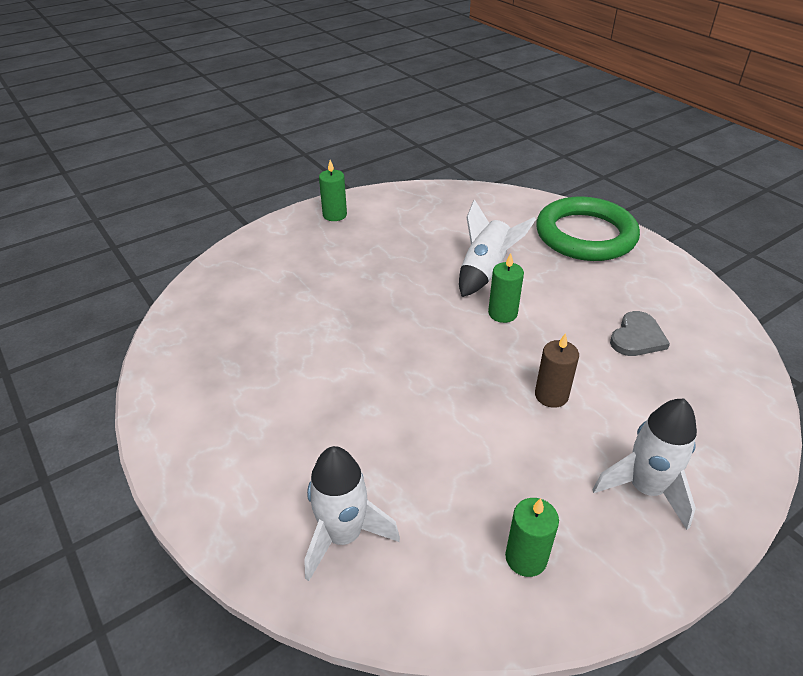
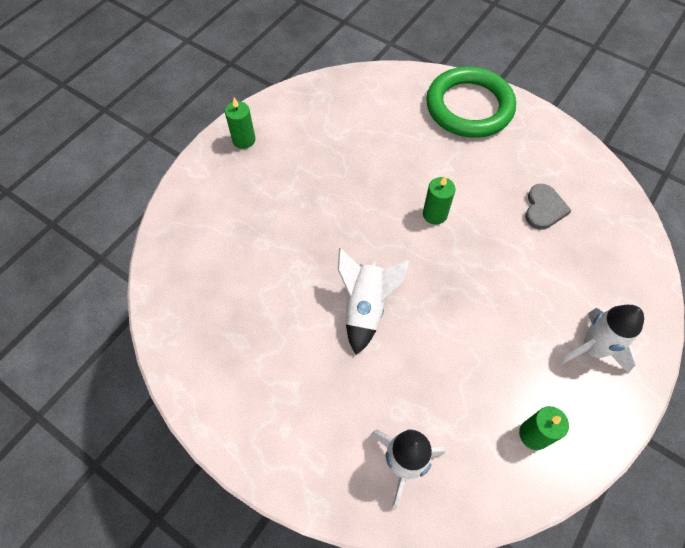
camera: 20 degrees left, 20 degrees up
(485, 272) = (404, 172): white rocket -> white rocket (365, 307)
(551, 395) = (501, 286): brown candle -> none

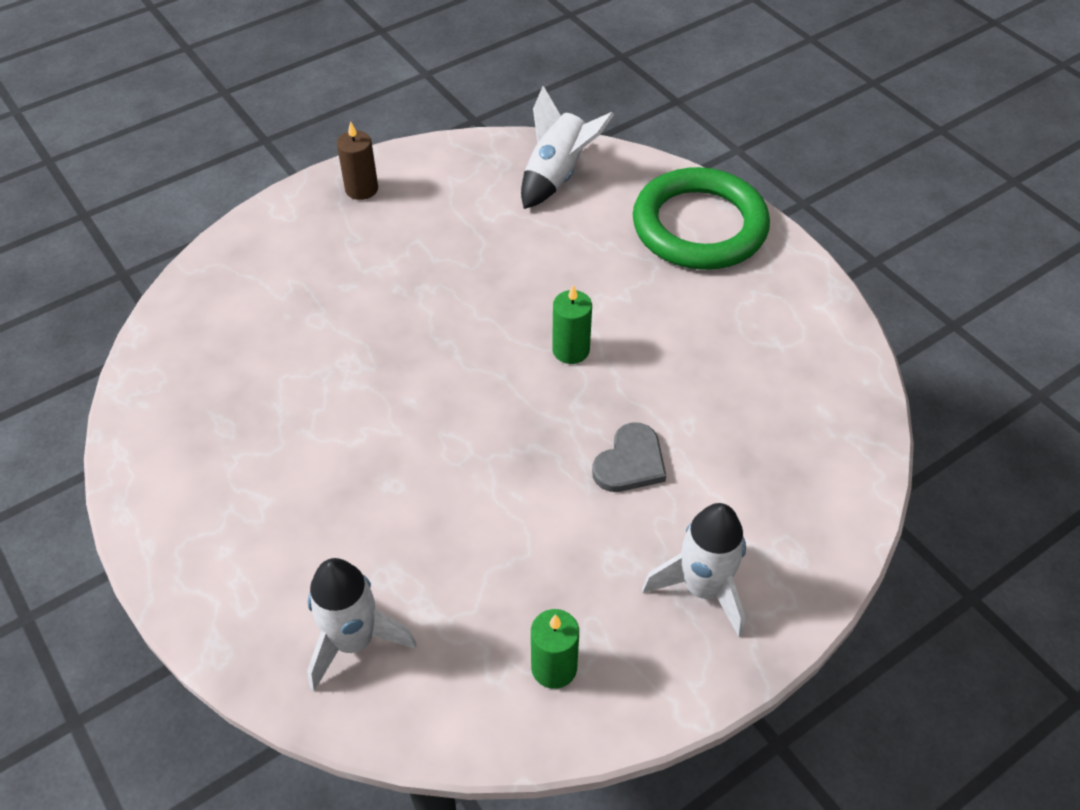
camera: 20 degrees right, 10 degrees down
(244, 140) = (361, 189): green candle -> brown candle
(365, 307) = (410, 437): white rocket -> white rocket (557, 176)
(544, 208) = (735, 387): grey heart -> grey heart (630, 462)

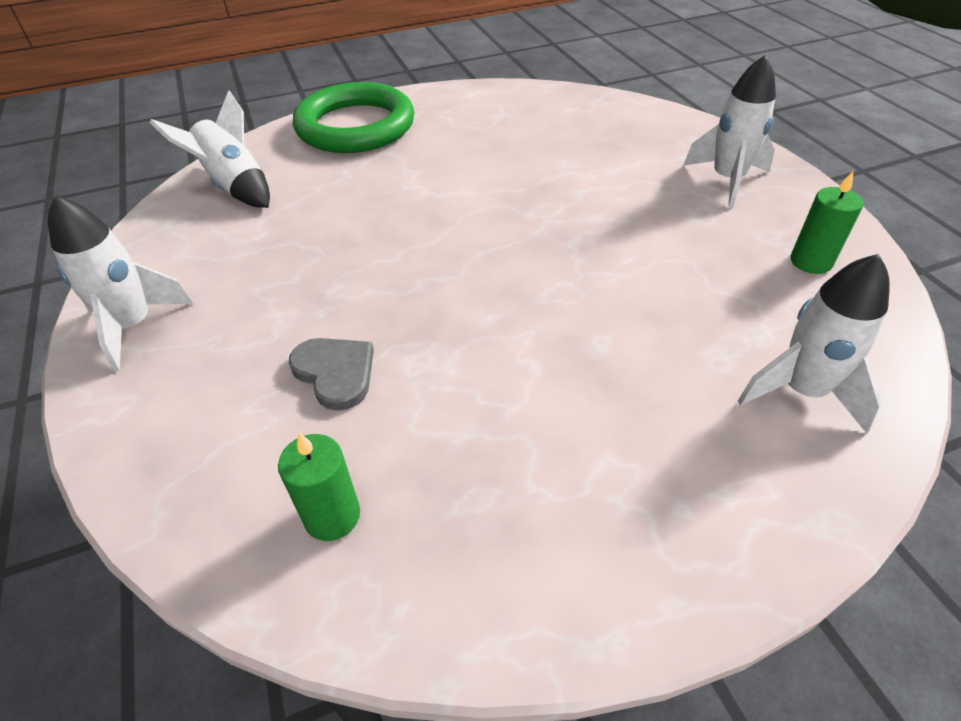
camera: 75 degrees left, 5 degrees down
(361, 189) = (134, 326): brown candle -> white rocket
(571, 350) = (464, 208): green candle -> green candle (332, 516)
(630, 462) = (600, 195): grey heart -> grey heart (335, 373)

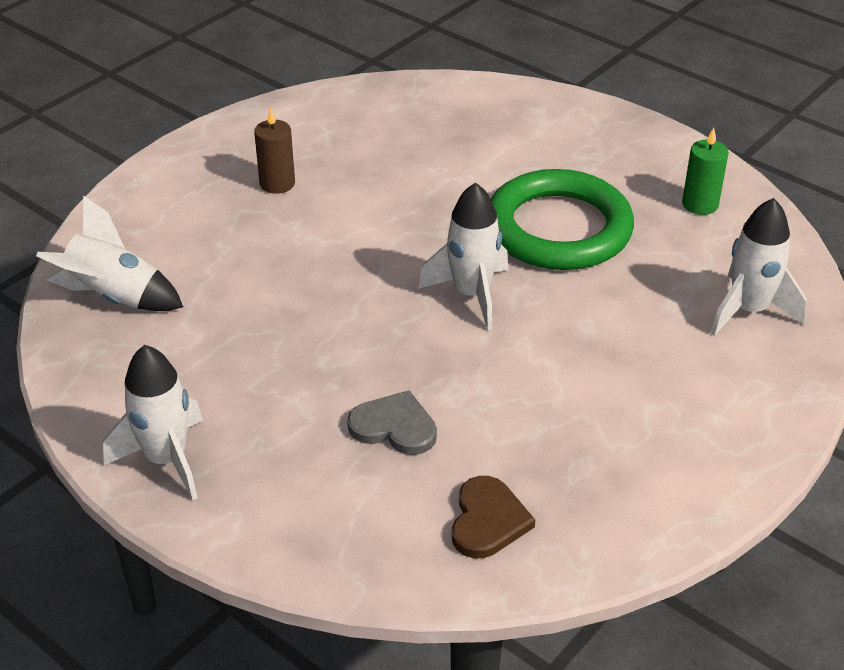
camera: 30 degrees left, 5 degrees down
(332, 516) = (488, 520): green candle -> brown heart
(355, 126) = (180, 190): green ring -> green ring (558, 228)
(429, 140) = (277, 183): none -> brown candle
(727, 180) = (591, 146): white rocket -> white rocket (471, 294)

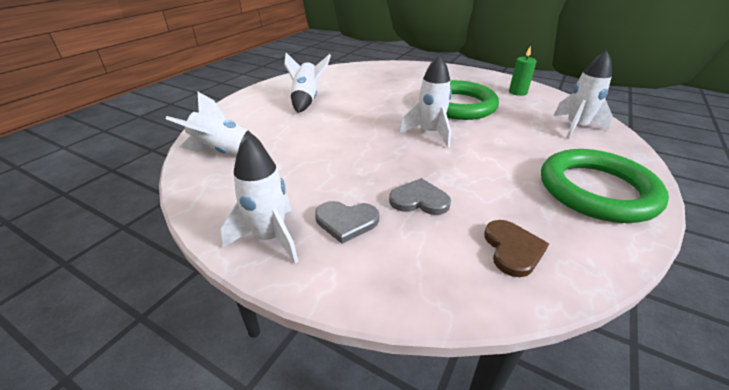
camera: 10 degrees left, 5 degrees down
(276, 448) = (346, 221): none -> grey heart
(277, 183) = (307, 100): brown candle -> white rocket
(680, 445) = (596, 190): none -> green ring

